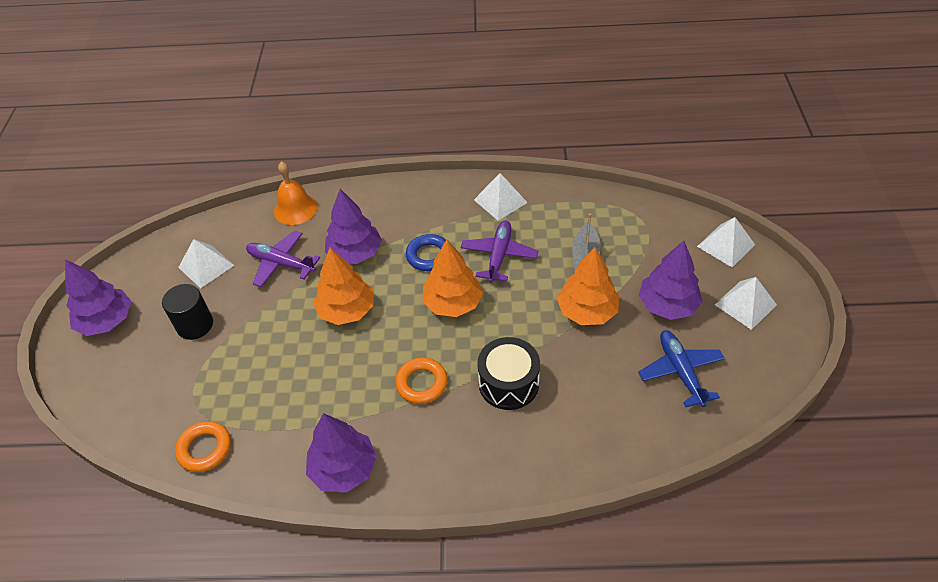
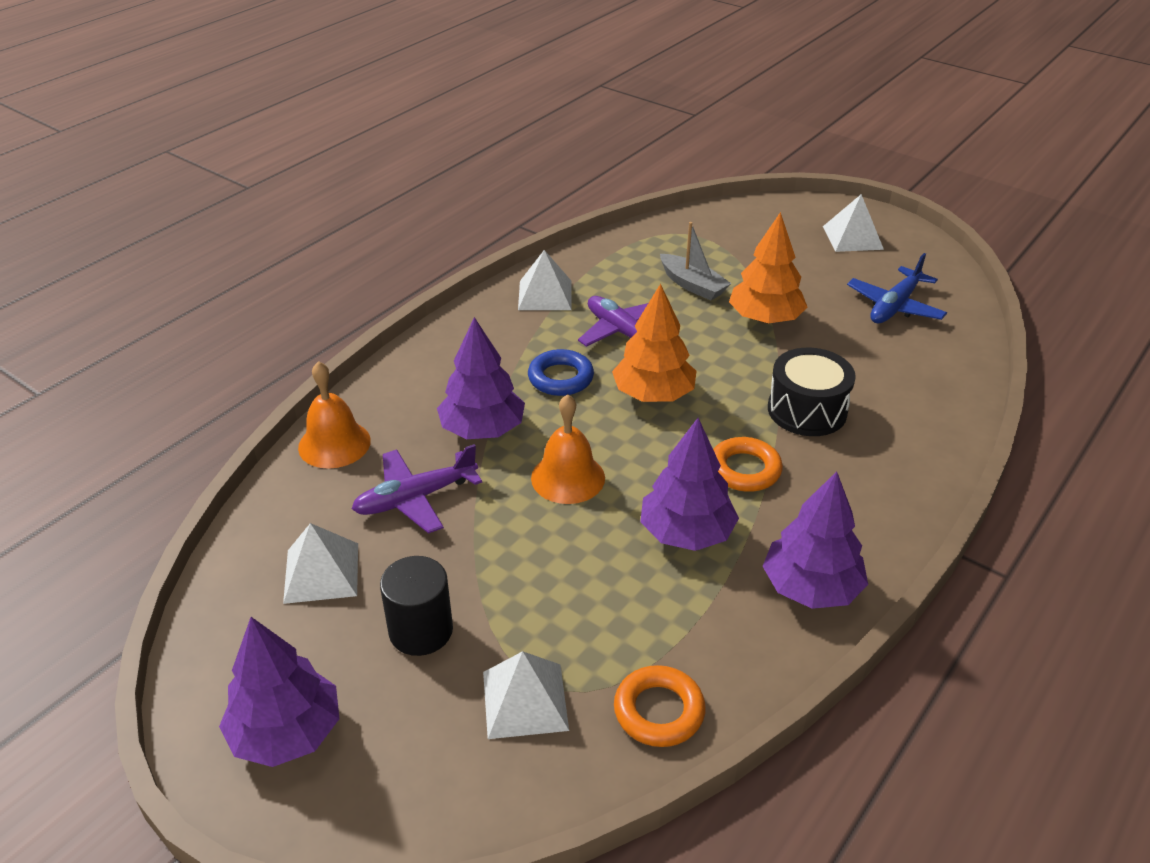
camera: 55 degrees left, 10 degrees down
(347, 310) = (568, 477): orange tree -> orange bell
(667, 305) = (809, 274): purple tree -> purple tree (686, 533)
(680, 371) = (894, 306): blue plane -> blue plane turned 75 degrees counterclockwise
(726, 245) = (772, 211): white pyramid -> white pyramid (525, 700)

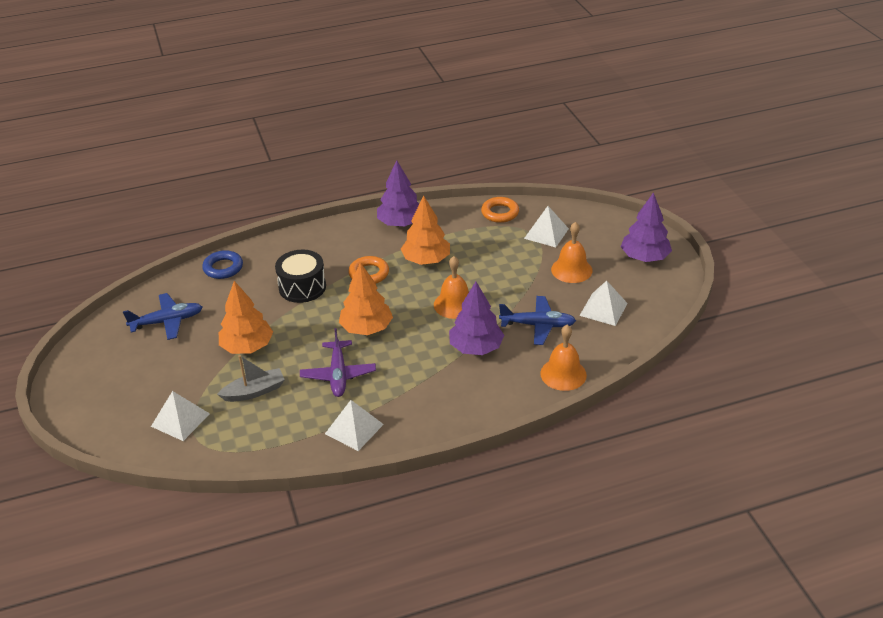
camera: 145 degrees left, 0 degrees up
(415, 498) = (538, 325): purple plane -> blue plane
(421, 630) = (571, 270): black cylinder -> orange bell
(560, 378) = (405, 360): blue ring -> blue ring (223, 268)
(686, 533) = (426, 260): purple tree -> orange tree
(692, 285) = (254, 391): grey boat -> grey boat turned 75 degrees clockwise
(852, 237) = (104, 382): white pyramid -> white pyramid (180, 420)

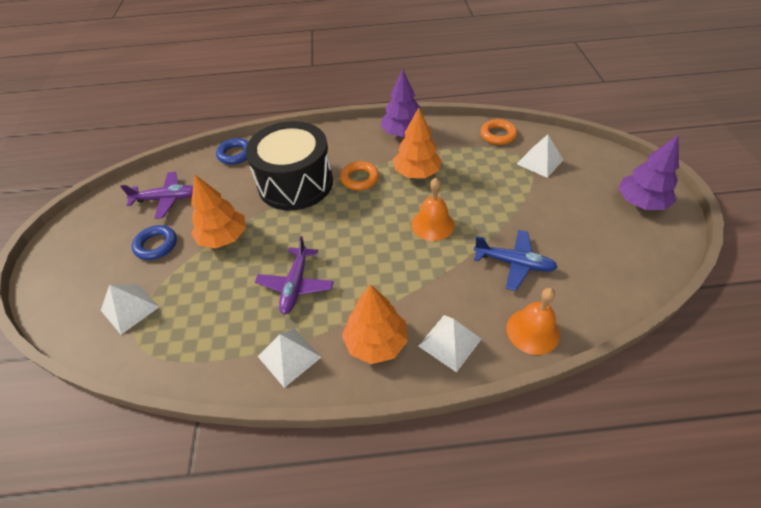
camera: 15 degrees right, 10 degrees up
(167, 321) = (167, 199): blue plane -> purple plane
(178, 364) = (156, 245): none -> blue ring
(254, 391) = (210, 289): grey boat -> none
(302, 287) = (295, 183): black drum -> black drum, size x1.69
(366, 328) = (339, 237): orange tree -> orange tree (376, 342)
(476, 348) = (443, 279): purple tree -> none
(571, 270) = (560, 204): orange bell -> none
(603, 309) = (589, 256): white pyramid -> white pyramid (450, 342)

